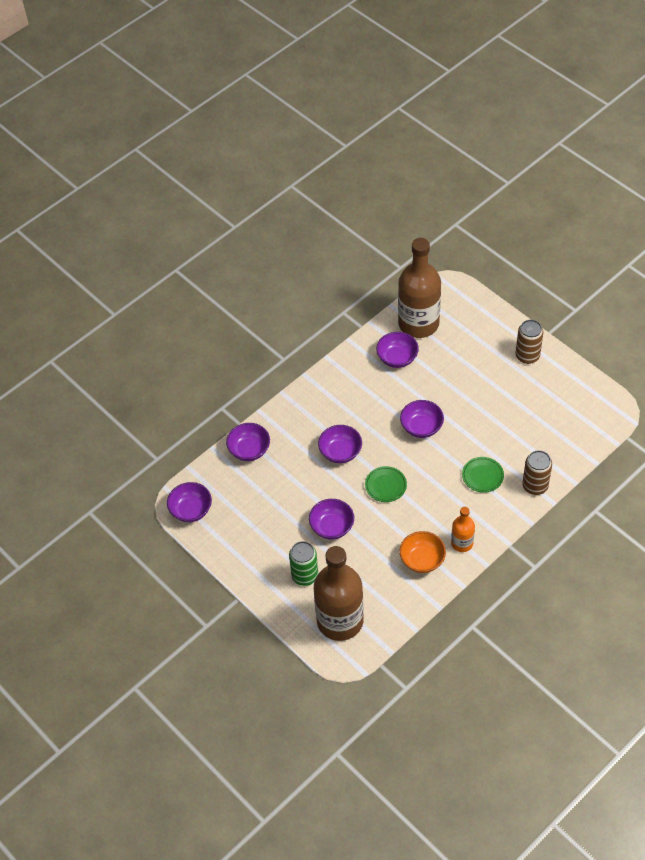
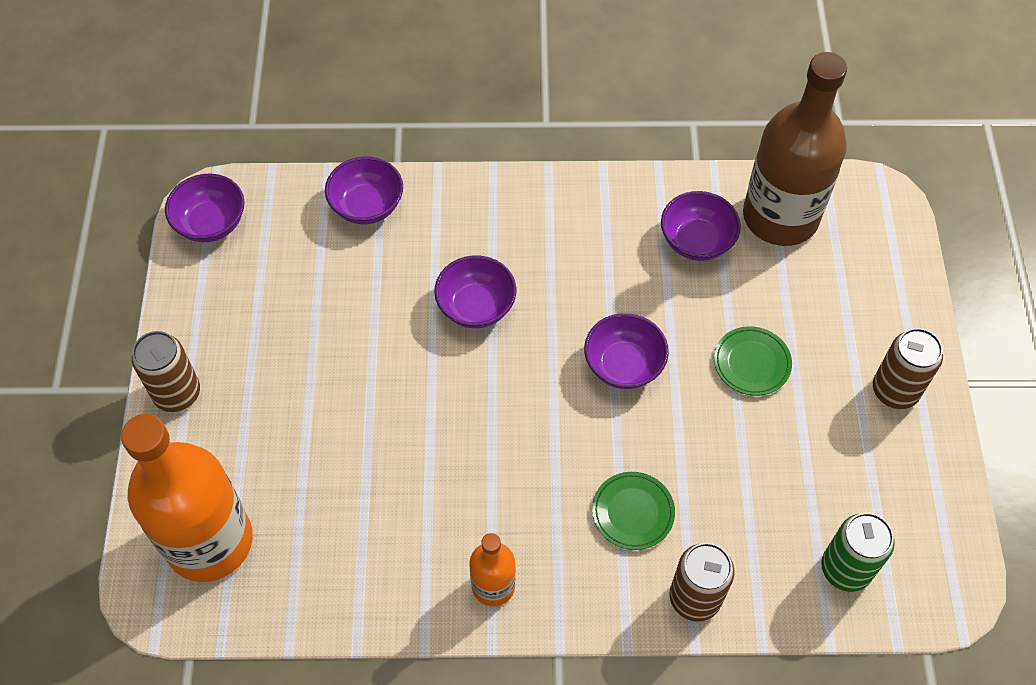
camera: 40 degrees right, 5 degrees up
(260, 583) = (177, 393): none -> brown can
(305, 576) = (240, 435): green can -> green can (845, 569)
(332, 527) = (349, 399): purple bowl -> none
(340, 621) = (209, 541): brown bottle -> orange bottle
(385, 485) = (483, 405): green plate -> green plate (751, 363)
(422, 560) = (411, 558): orange bowl -> none

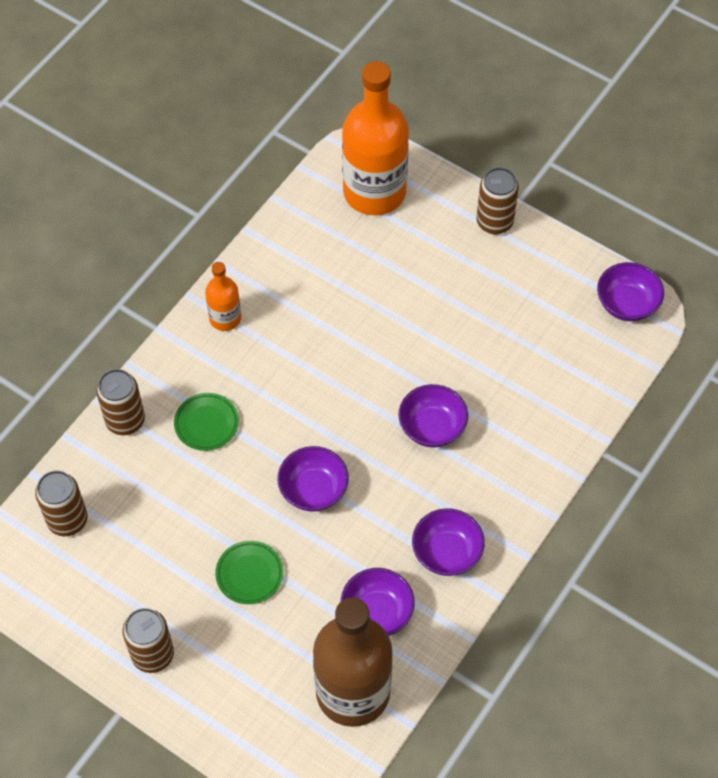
camera: 125 degrees right, 0 degrees up
(367, 206) = (573, 408): purple bowl -> purple bowl (446, 553)
(845, 569) = (67, 520): green can -> brown can

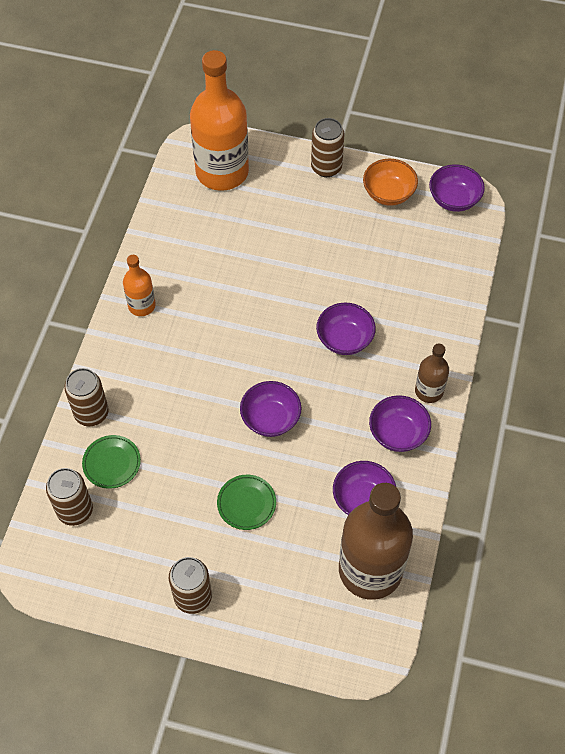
camera: 20 degrees left, 0 degrees up
(206, 423) = (161, 394): green plate -> green plate (112, 463)
(502, 516) = (429, 391): none -> brown bottle
(553, 274) = (388, 193): none -> orange bowl

